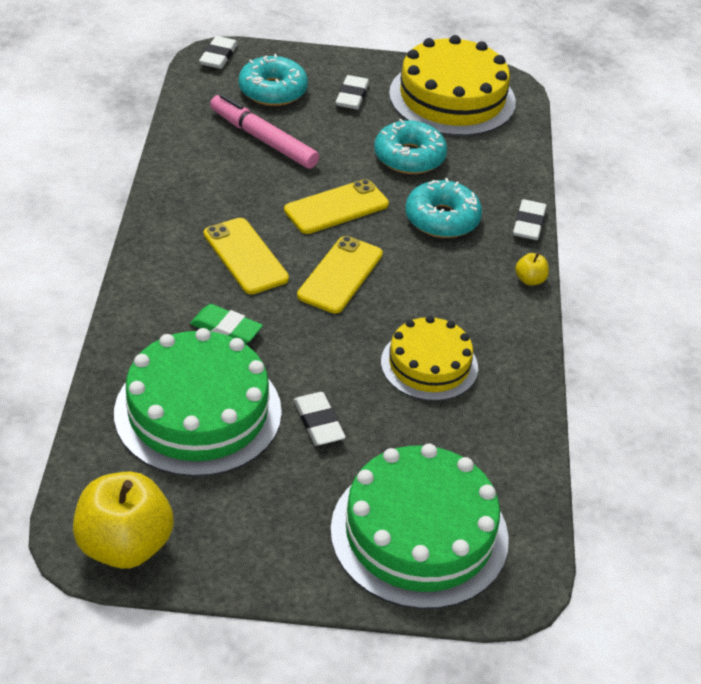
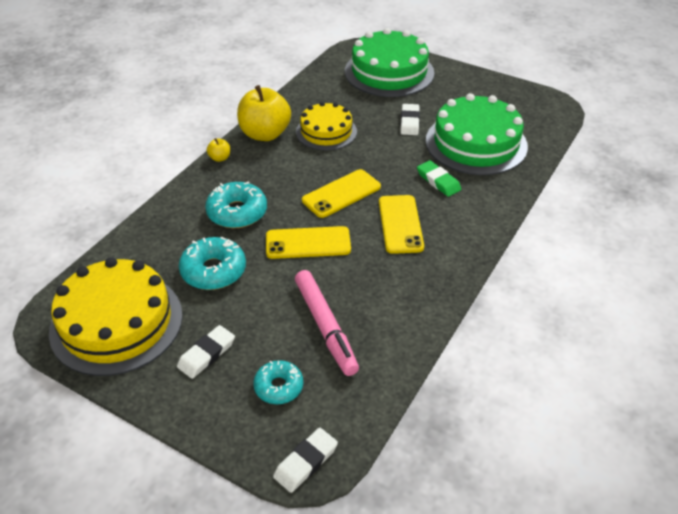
camera: 150 degrees left, 0 degrees up
(125, 545) = (535, 100): yellow apple -> yellow apple (265, 134)
(272, 90) = (278, 387): turquoise donut -> turquoise donut, size x0.65
(528, 223) = (179, 192): white eraser -> none

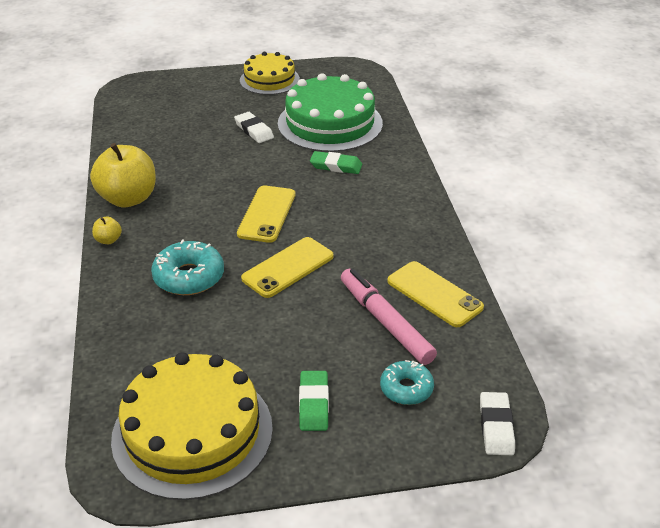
camera: 40 degrees left, 5 degrees down
(206, 354) = (314, 404): white eraser -> green eraser
(213, 271) = (230, 336): turquoise donut -> none
(325, 327) = (385, 322): pink marker -> pink marker turned 150 degrees counterclockwise
(326, 131) = (187, 170): yellow cake -> yellow cake (269, 80)
(389, 72) = (183, 97): green cake -> none
(400, 224) = (347, 213): yellow phone -> yellow phone (434, 294)

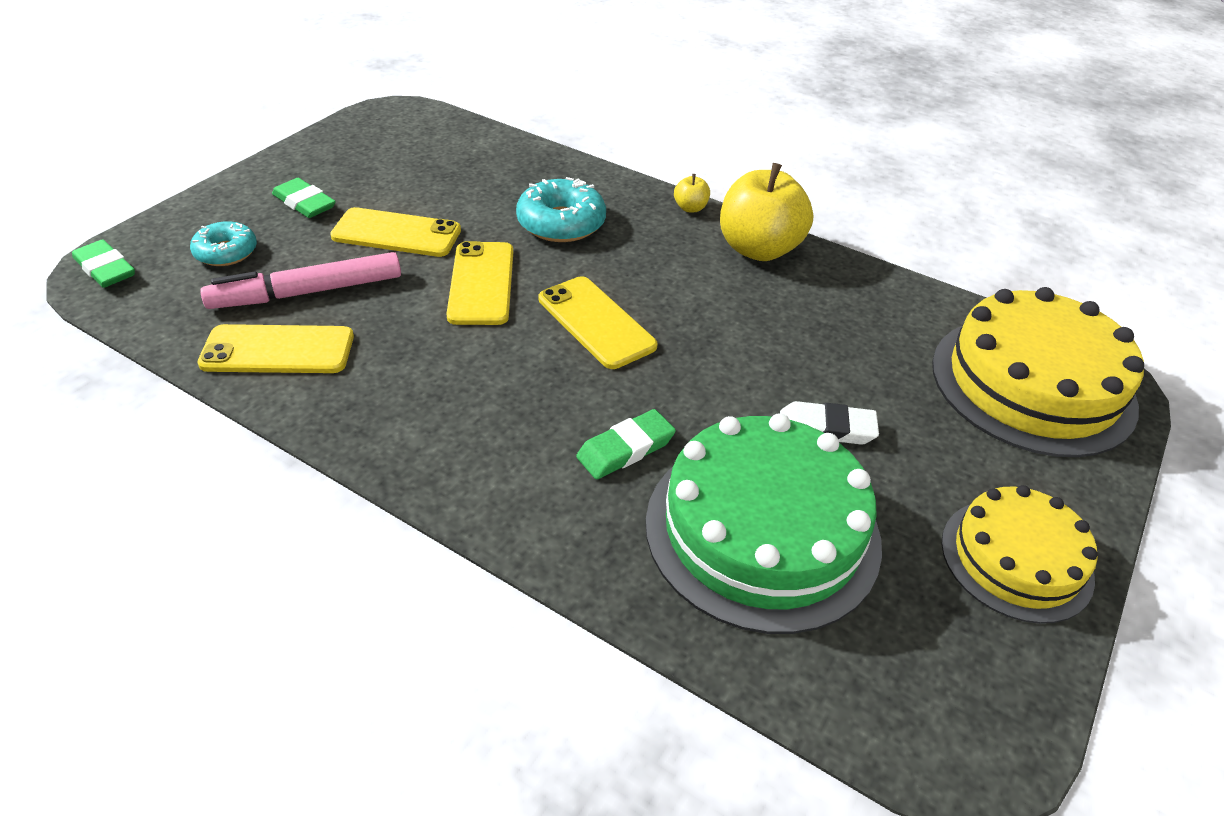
camera: 130 degrees right, 5 degrees up
(192, 432) = (380, 146): yellow cake -> yellow cake (1032, 384)
(288, 333) = (396, 233): none -> yellow phone
(385, 322) = (307, 292): pink marker -> pink marker turned 150 degrees clockwise
(496, 426) = (105, 269): white eraser -> green eraser

